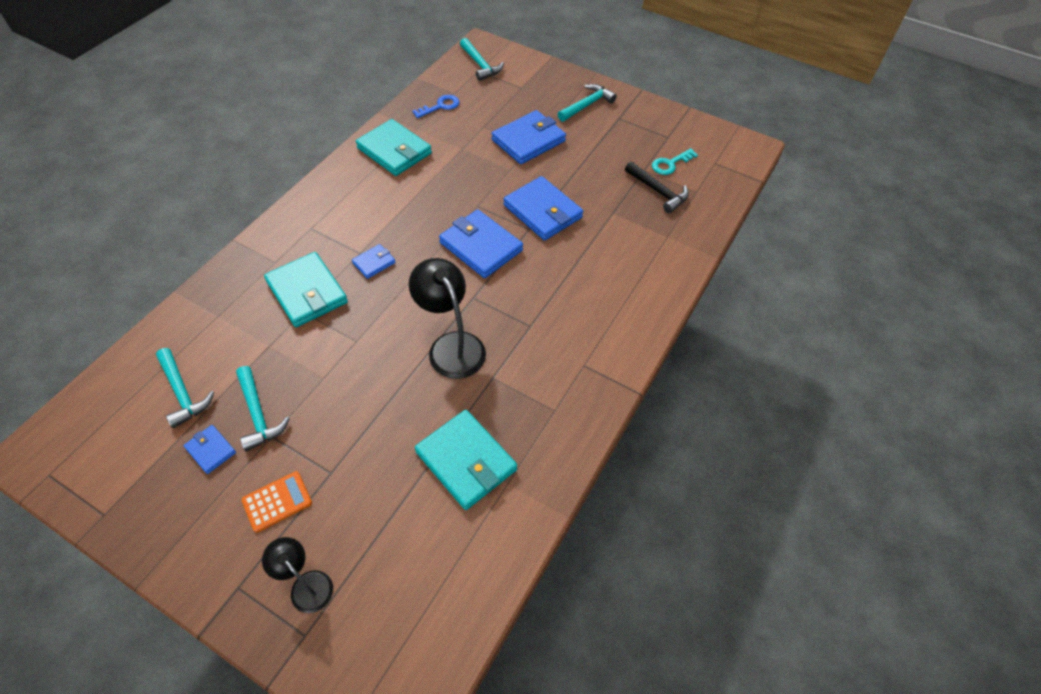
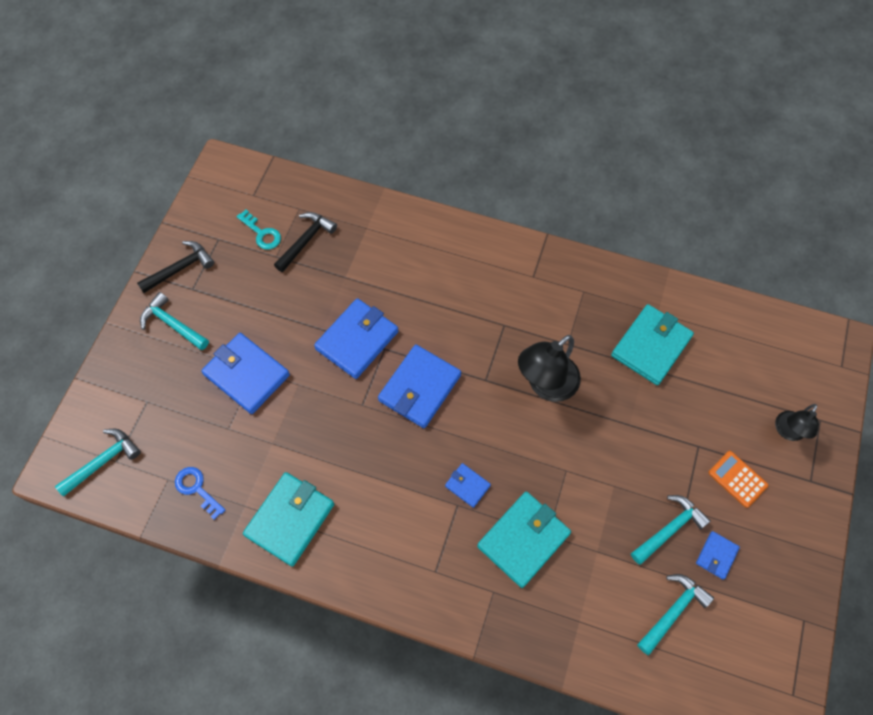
camera: 100 degrees left, 10 degrees up
(640, 113) = (180, 268): none -> black hammer

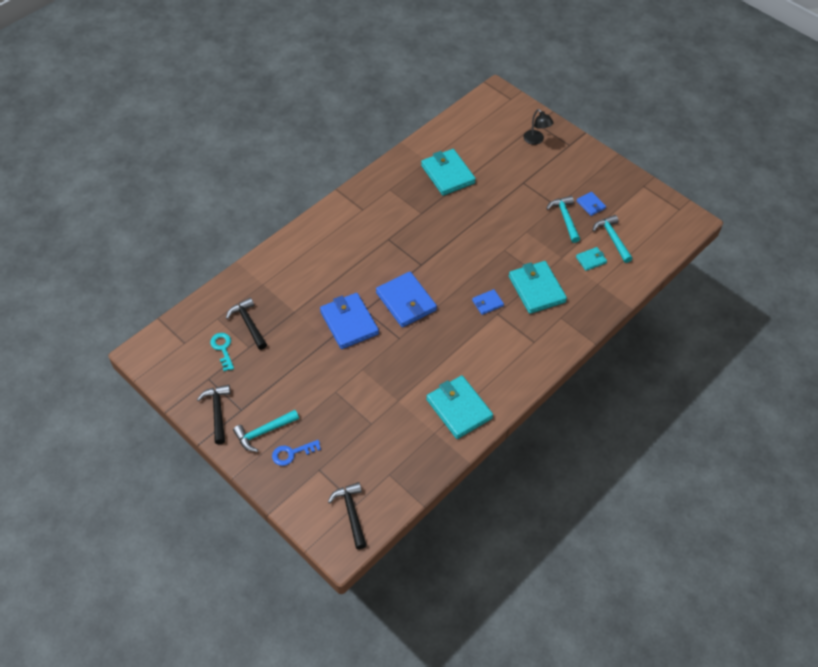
camera: 65 degrees left, 10 degrees down
(103, 461) = (351, 513): turquoise hammer -> black hammer
(197, 489) = (407, 458): blue key -> blue key (292, 453)
(246, 375) = (335, 398): blue wallet -> none
(262, 233) = (223, 349): turquoise key -> turquoise key turned 90 degrees counterclockwise
(545, 385) = (443, 236): black lamp -> none
(615, 595) = (591, 260): none -> turquoise wallet
(737, 479) = (552, 175): orange calculator -> none

